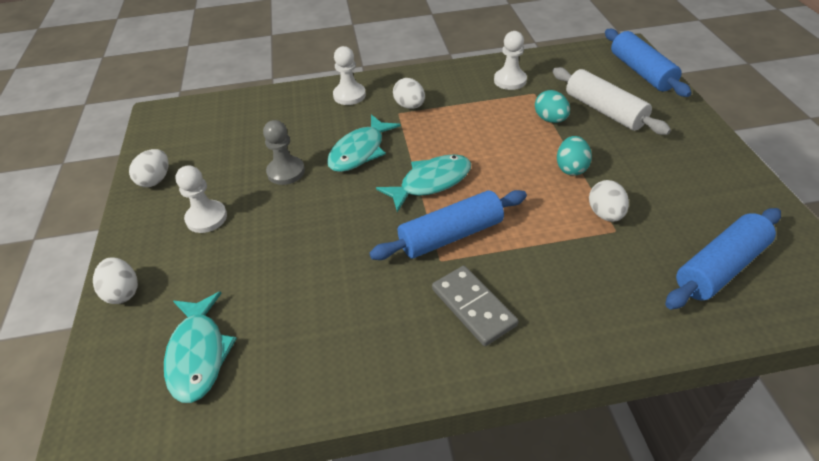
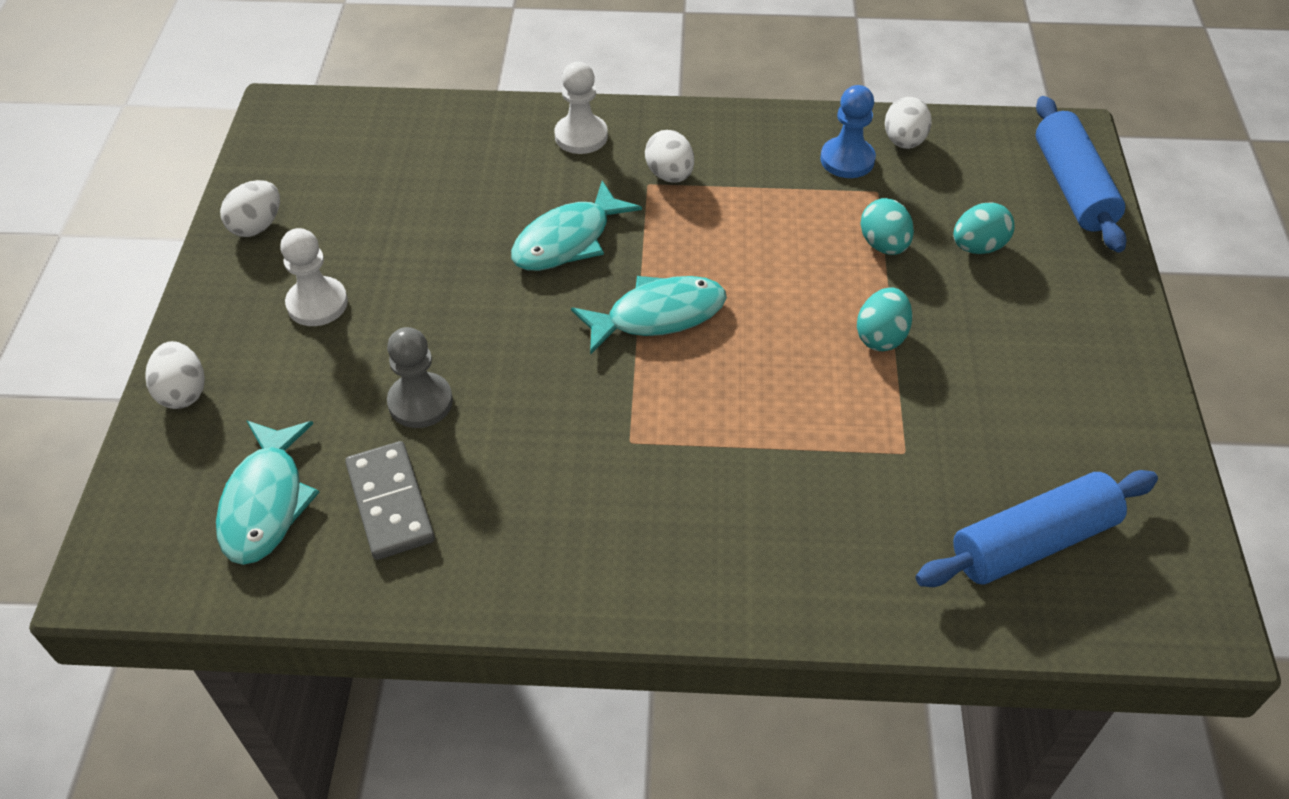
camera: 10 degrees right, 5 degrees up
(286, 172) = (448, 252): grey pawn -> grey pawn (420, 402)
(451, 235) = (658, 407): blue rolling pin -> none
(473, 307) = (652, 520): grey domino -> grey domino (390, 503)
(510, 80) = (847, 160): white pawn -> blue pawn
(604, 110) = (978, 247): white rolling pin -> turquoise egg
(605, 214) = (900, 423): white egg -> white egg (904, 141)

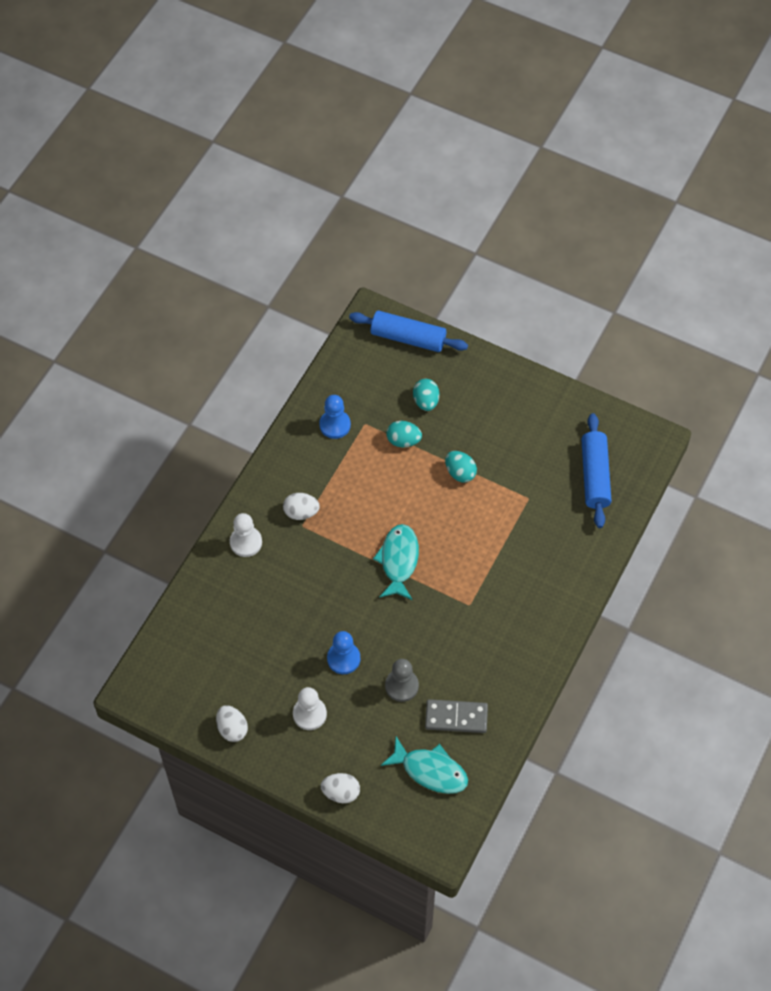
camera: 65 degrees left, 10 degrees up
(437, 310) = (343, 658): none -> blue pawn
(568, 240) = (325, 580): turquoise fish -> none
(904, 141) = (335, 392): white egg -> none

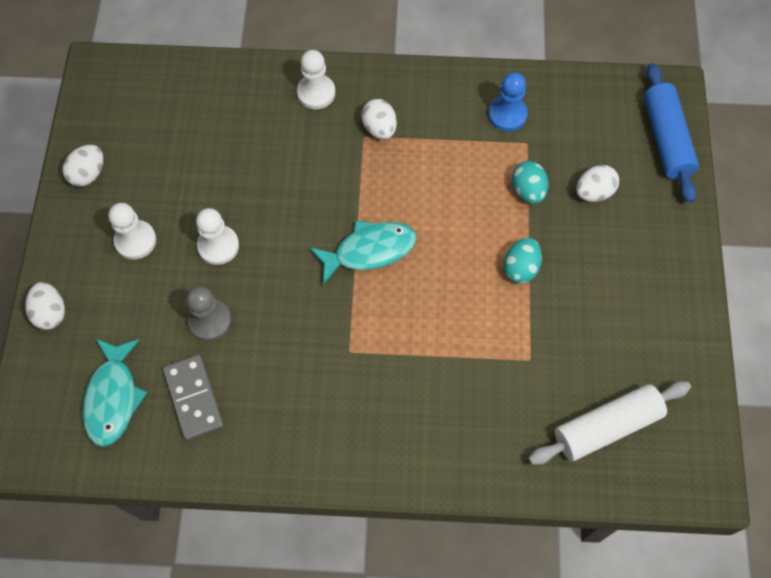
camera: 65 degrees right, 5 degrees up
(343, 658) = (218, 246): blue pawn -> white pawn
(426, 401) = (593, 192): turquoise egg -> white egg
(594, 476) = (606, 426): blue rolling pin -> white rolling pin

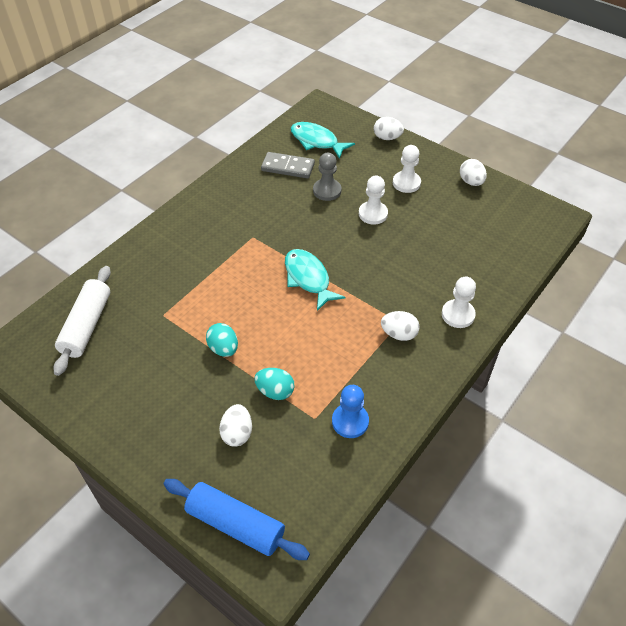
camera: 125 degrees right, 15 degrees down
(369, 250) = (308, 278): turquoise fish -> turquoise fish turned 135 degrees clockwise

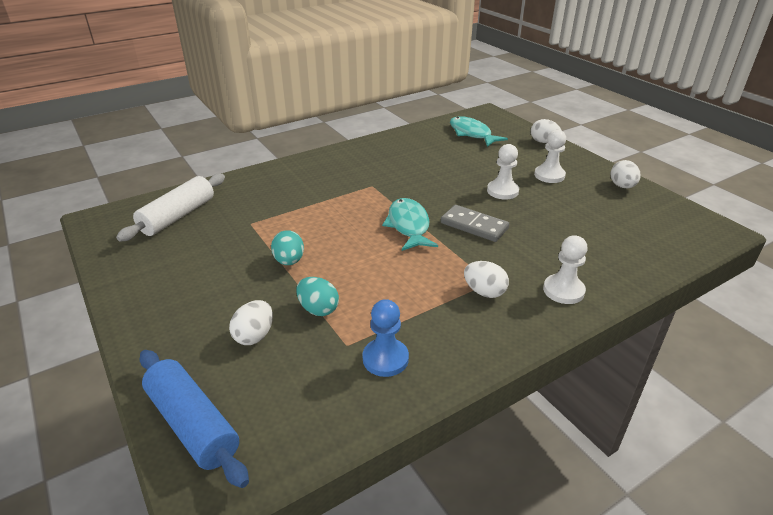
camera: 20 degrees right, 15 degrees down
(288, 167) = (434, 146): grey domino -> grey domino (474, 226)
(327, 191) = (463, 167): grey pawn -> none

